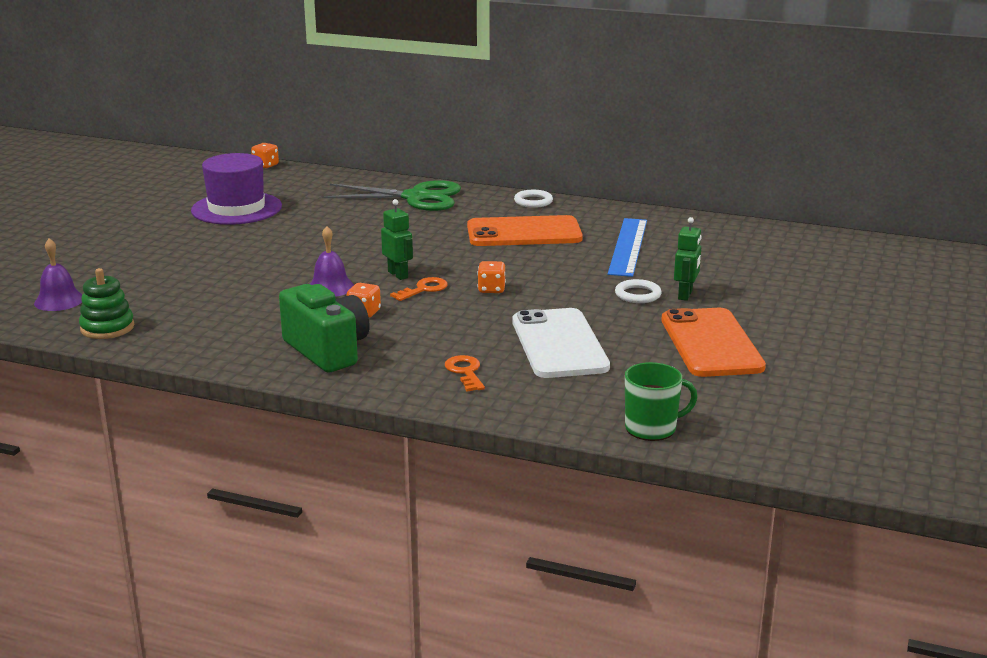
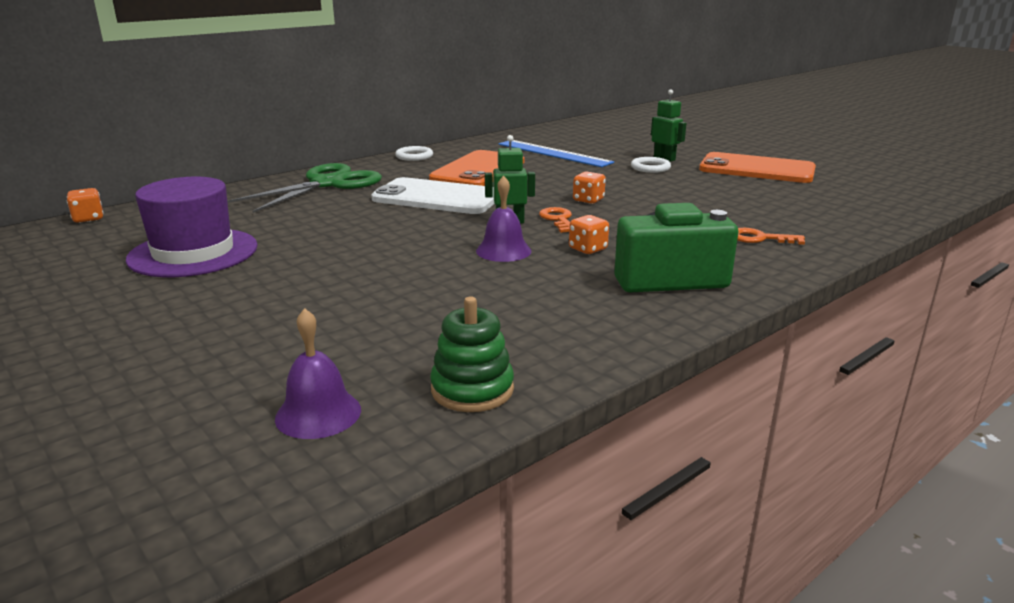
camera: 60 degrees left, 0 degrees up
(559, 344) = (725, 202): white phone -> white phone (437, 198)
(652, 428) = (896, 208): green mug -> none

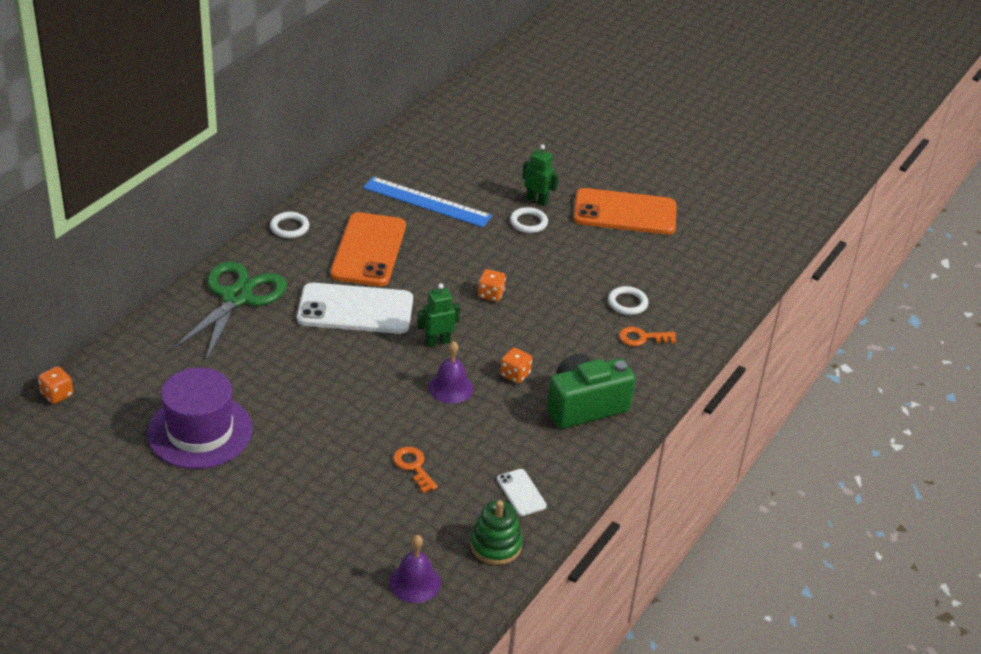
camera: 20 degrees left, 15 degrees up
(543, 341) = (521, 493): none -> white phone
(558, 219) = (476, 332): orange key -> orange key (413, 467)
(746, 216) = (627, 303): none -> white ring

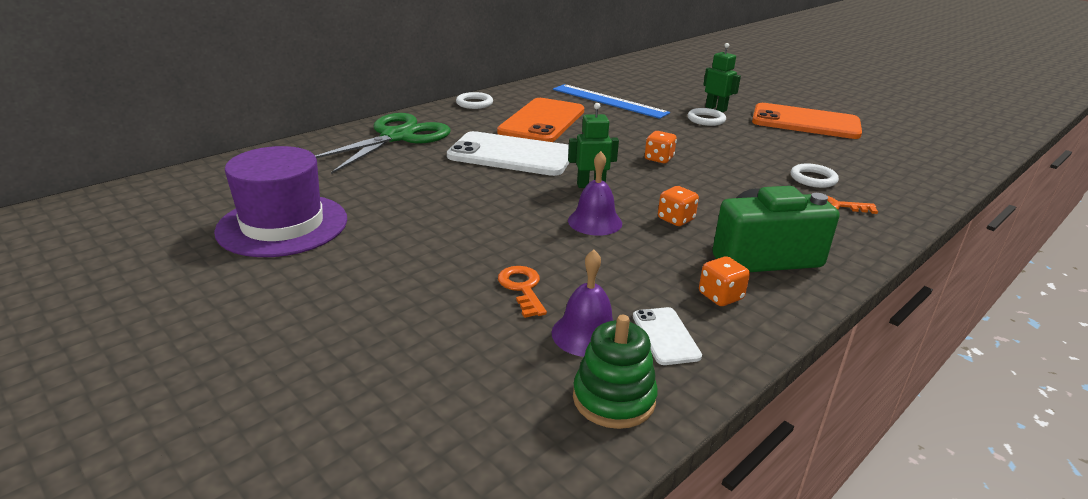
camera: 15 degrees right, 10 degrees down
(57, 394) = (161, 180): orange dice -> orange dice (720, 296)
(415, 582) = (467, 434): purple bell -> purple bell (586, 334)

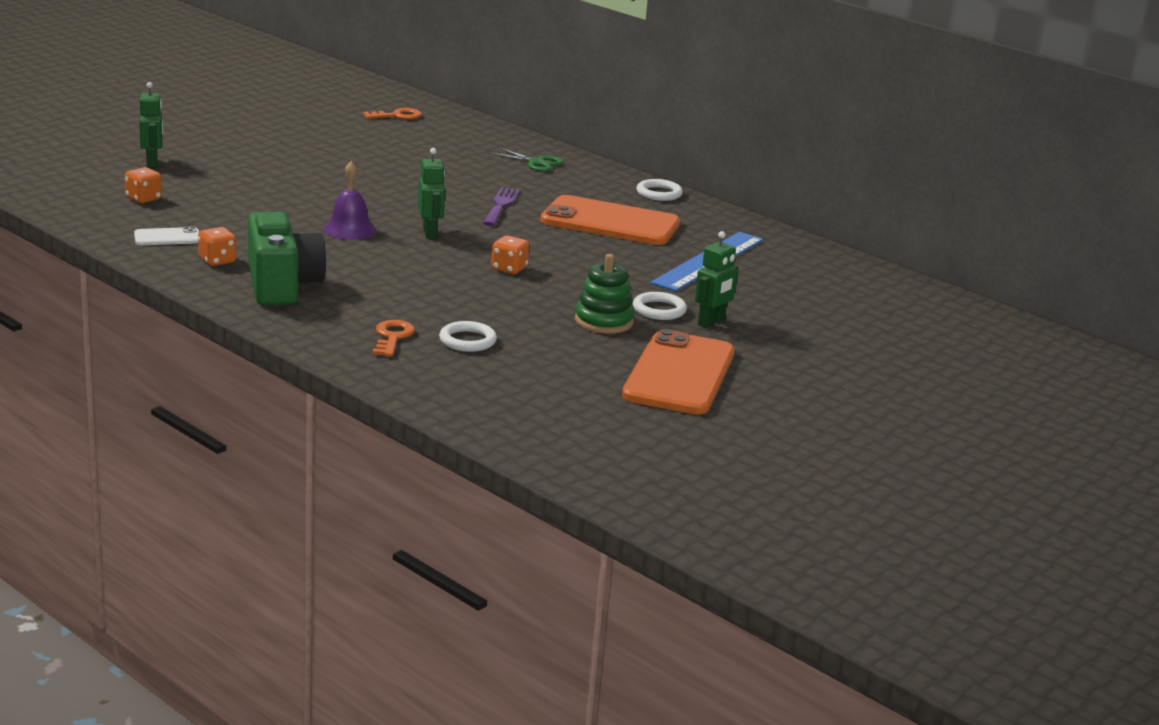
camera: 85 degrees right, 5 degrees down
(283, 225) = (340, 135): purple hat -> none
(371, 368) = (152, 163): none -> green robot
(397, 137) = (536, 163): green scissors -> green scissors, size x0.48
(511, 155) = (501, 205): white phone -> purple fork
(522, 288) = (238, 200): orange key -> orange key (397, 116)
(586, 334) = (175, 215): purple bell -> none
(613, 399) = (104, 218): green stacking toy -> green stacking toy (604, 321)
(675, 219) = (355, 260): orange dice -> orange dice (143, 199)

